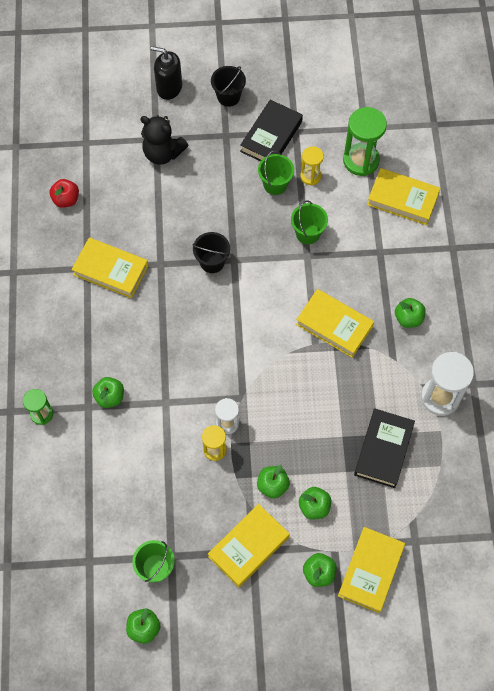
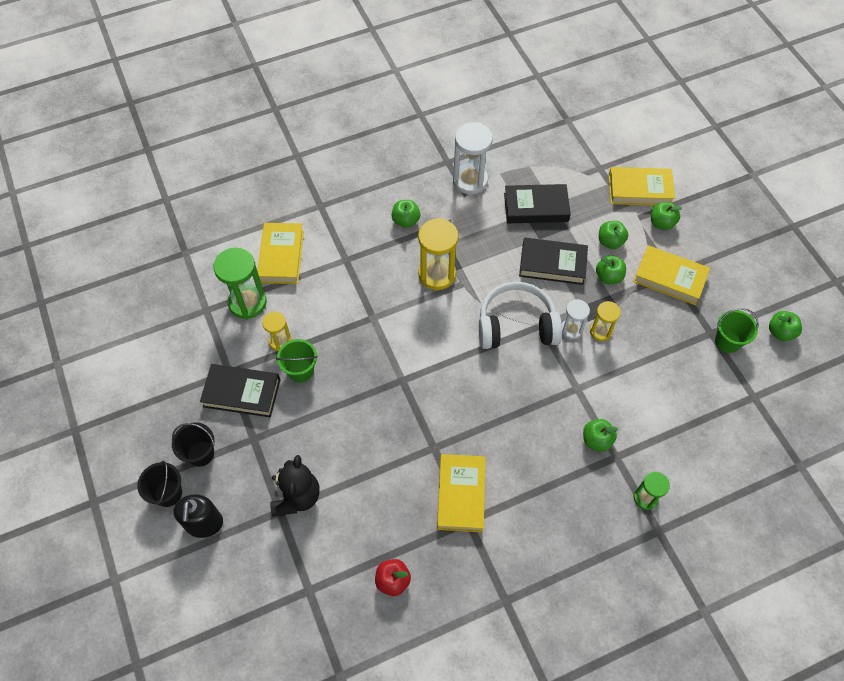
camera: 110 degrees left, 5 degrees down
(212, 262) = (412, 399): black bucket -> black bucket (168, 493)
(251, 375) = (516, 325): none -> white headphones
(307, 437) = (552, 264): none -> black book
(308, 233) = (348, 324): green bucket -> none
(334, 325) = (437, 274): yellow book -> yellow hourglass

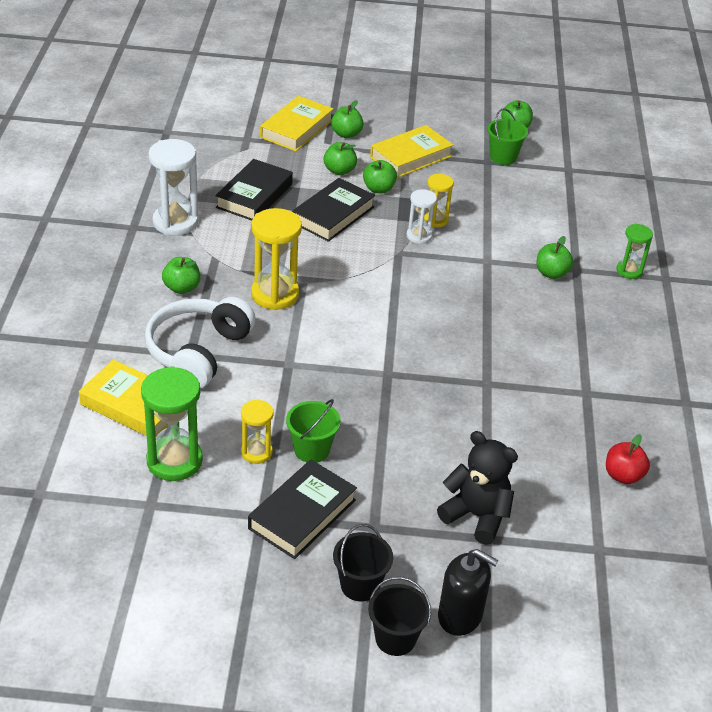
camera: 65 degrees left, 20 degrees down
(461, 495) = (554, 386): yellow book -> none
(516, 325) = (385, 268): white headphones -> white headphones (198, 351)

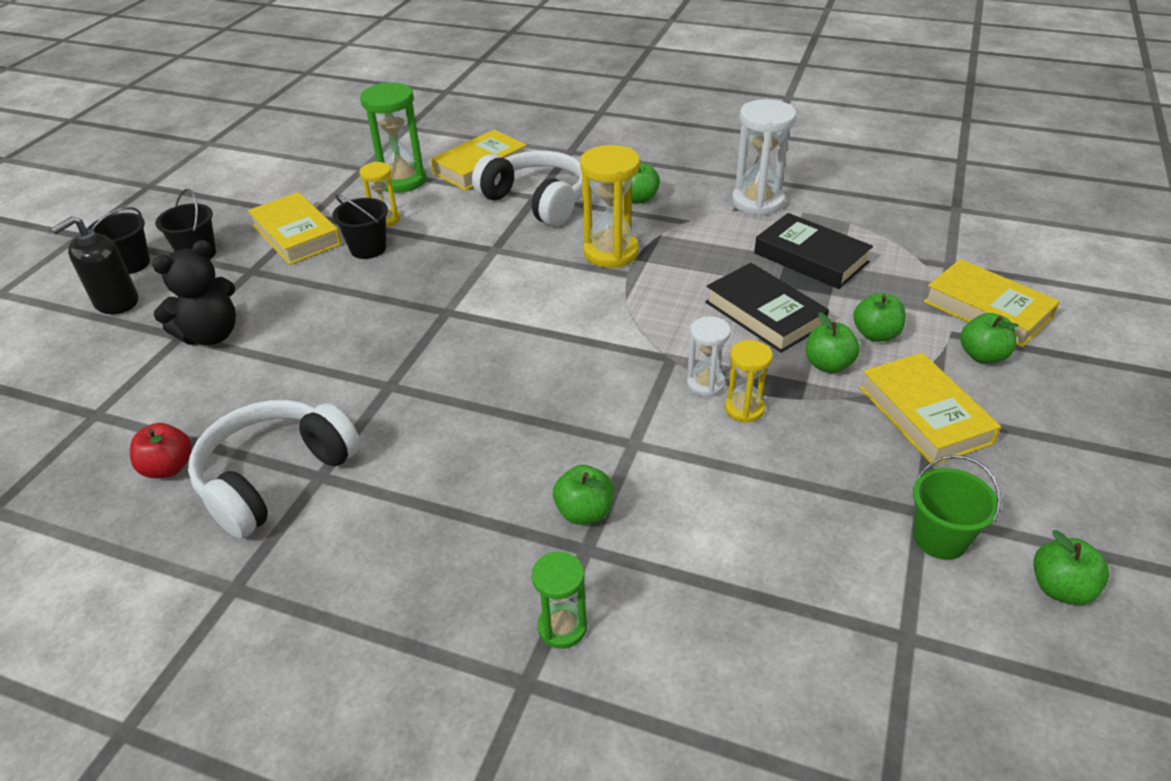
camera: 110 degrees right, 0 degrees up
(302, 514) = (296, 235): black book -> yellow book
(311, 449) = (368, 249): green bucket -> black bucket
(600, 415) = (275, 477): none -> white headphones

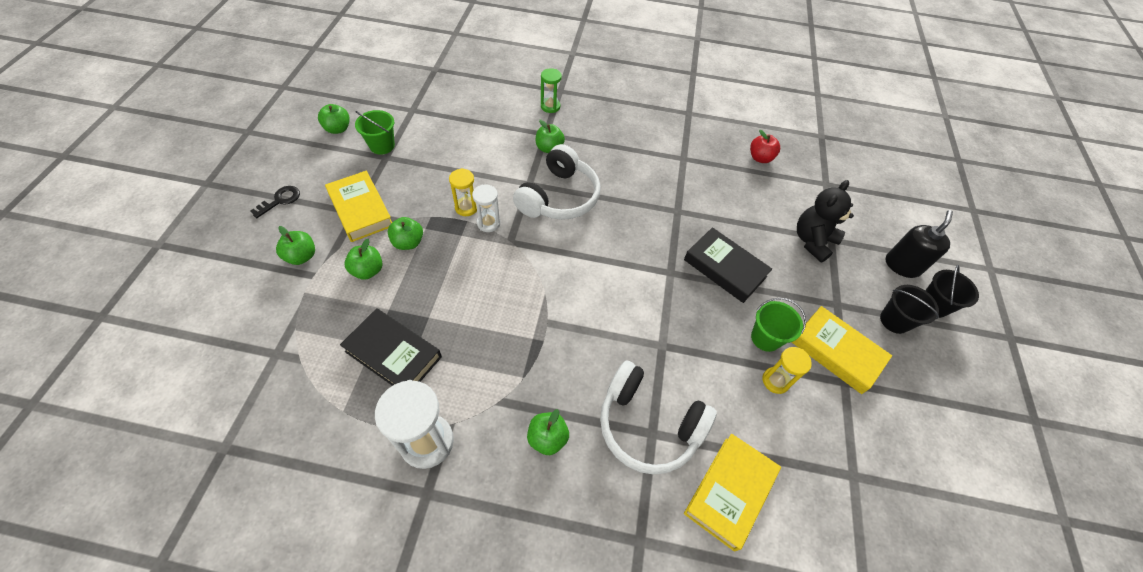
camera: 165 degrees right, 15 degrees up
(275, 477) = (705, 156): white headphones -> white headphones (559, 197)
(368, 249) = (765, 338): black bucket -> green bucket
(402, 181) = (797, 452): green hourglass -> none
(611, 252) = (564, 348): yellow hourglass -> none
(764, 314) = (443, 285): black book -> black book (724, 268)
(987, 309) = (274, 301): yellow book -> none
(1075, 438) = (280, 200): none -> black key

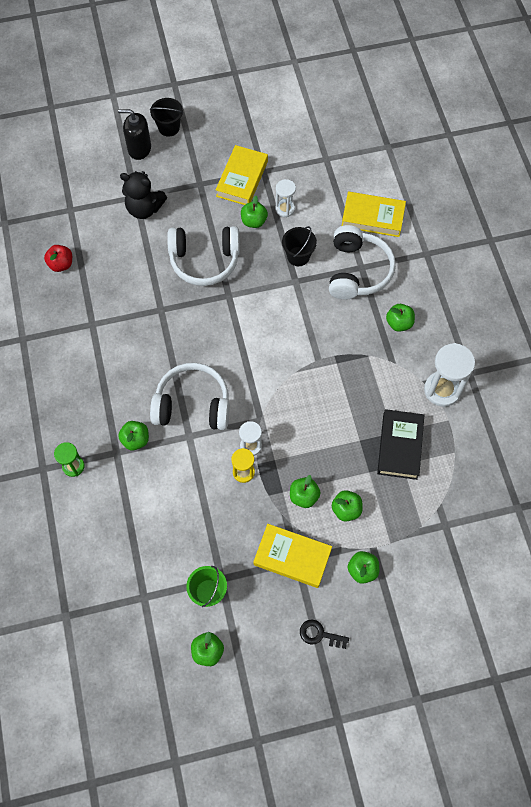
camera: 110 degrees left, 10 degrees up
(361, 210) = (292, 557): yellow book -> yellow book turned 75 degrees clockwise
(724, 268) = (204, 260): black book -> white headphones
(765, 338) = (254, 221): green bucket -> green apple
(775, 381) = (285, 209): yellow hourglass -> white hourglass
(894, 321) = (196, 149): black bucket -> black bucket (298, 256)

